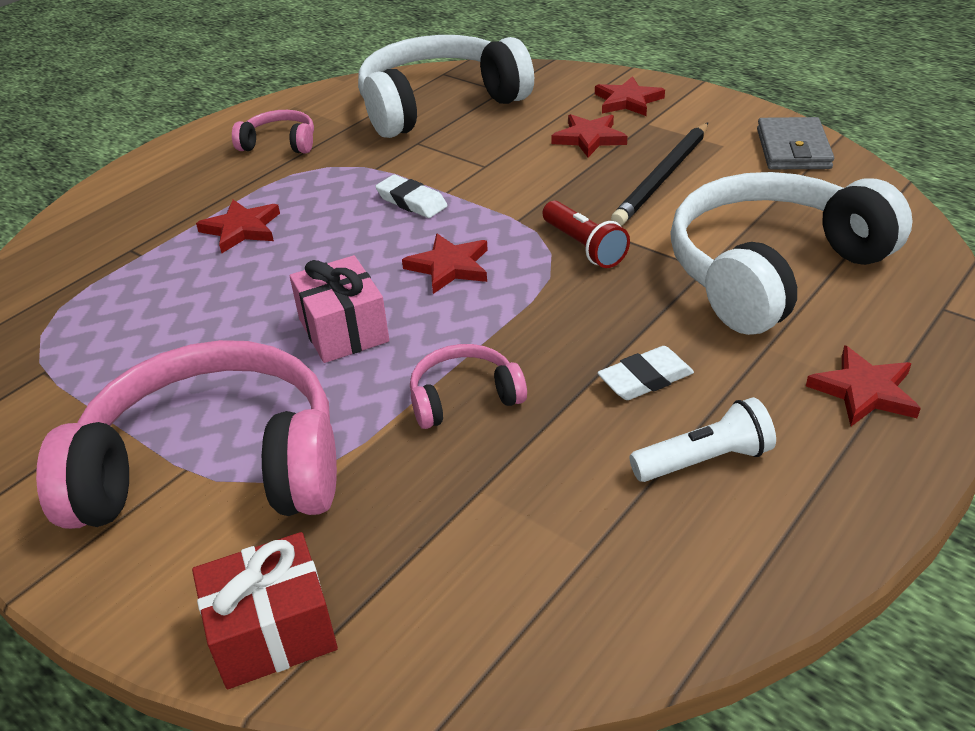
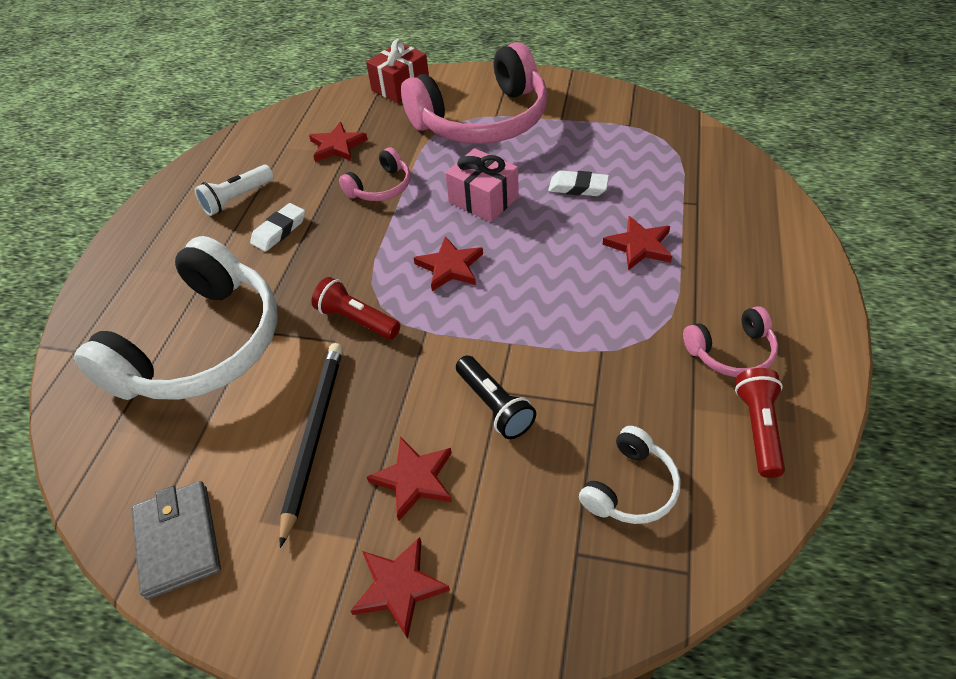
camera: 155 degrees right, 10 degrees up
(322, 108) = (758, 428): none -> red flashlight
(411, 201) = (531, 320): white eraser -> white eraser (578, 187)
(439, 104) = (630, 487): white headphones -> white headphones, size x0.45
(496, 159) = (494, 406): none -> black flashlight
(864, 391) = (144, 265): red star -> red star (337, 146)

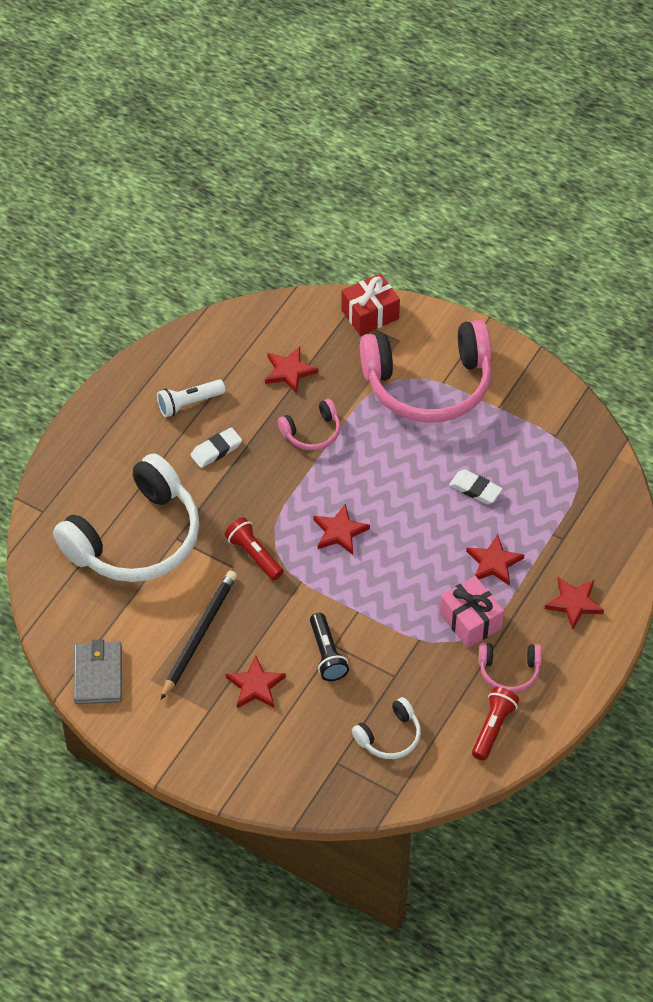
camera: 15 degrees right, 5 degrees up
(399, 587) = (224, 746): red star -> red star (574, 603)
(483, 199) = (392, 475): pink gift -> pink gift (470, 621)

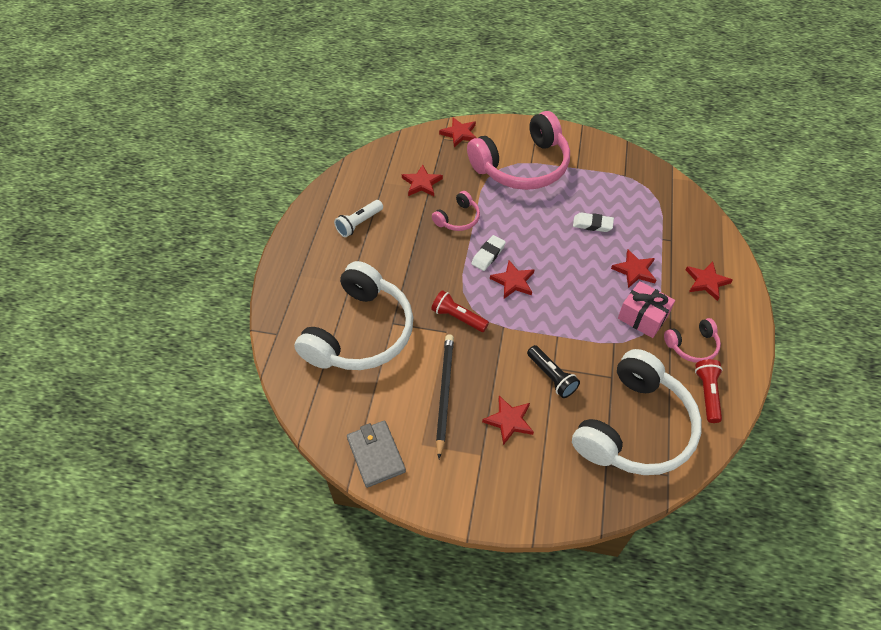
camera: 20 degrees left, 0 degrees up
(216, 450) = (394, 250): white eraser -> white eraser (488, 255)
(370, 314) = (459, 133): red gift -> red star
(389, 736) = (634, 427): white headphones -> white headphones, size x2.22

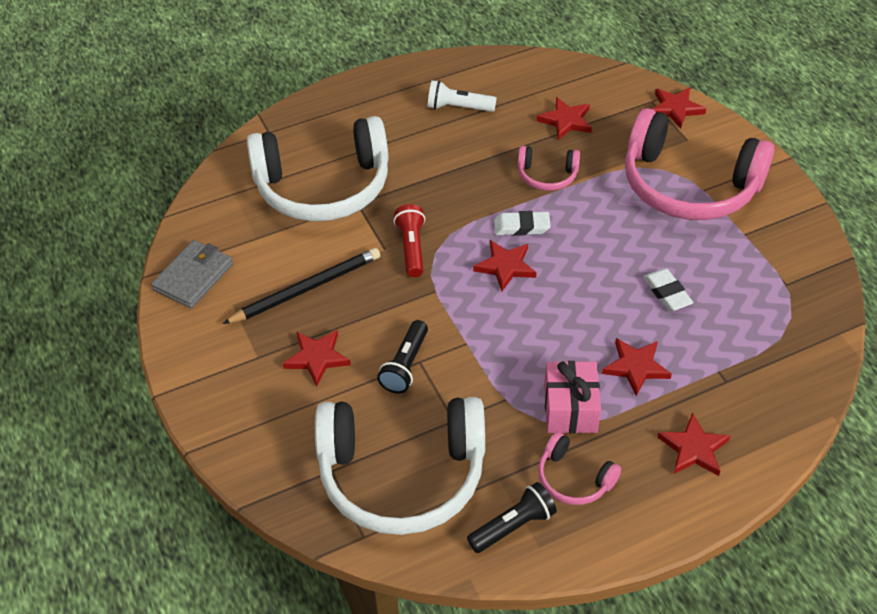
camera: 55 degrees right, 5 degrees down
(707, 393) = (513, 526): red flashlight -> black flashlight

